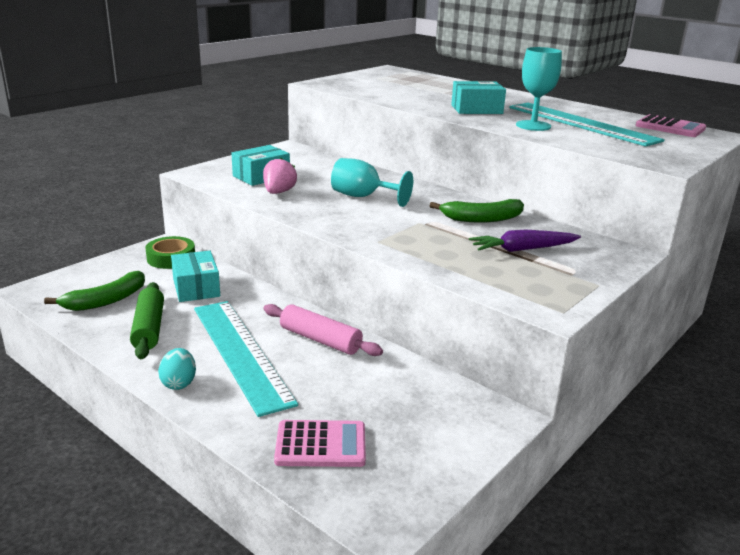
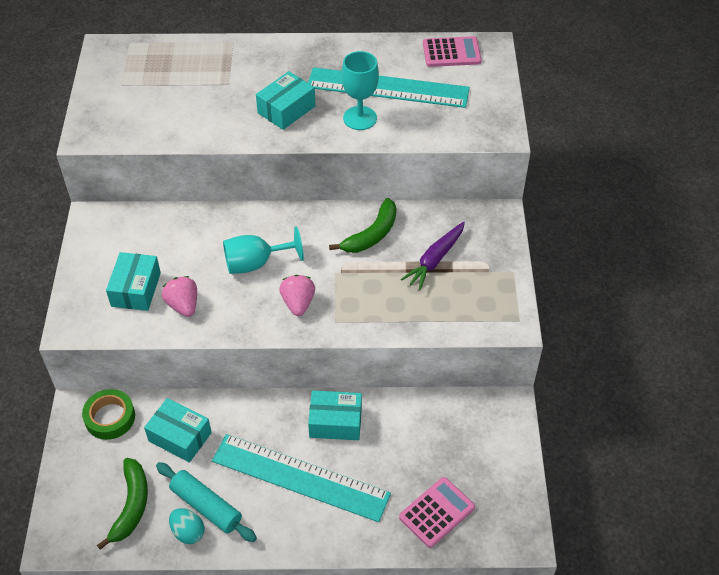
camera: 40 degrees left, 25 degrees up
(148, 328) = (206, 506): green rolling pin -> turquoise rolling pin
(179, 383) = (296, 536): turquoise egg -> turquoise egg (188, 532)
(320, 340) = (335, 422): pink rolling pin -> turquoise box
(363, 223) = (298, 303): none -> pink strawberry

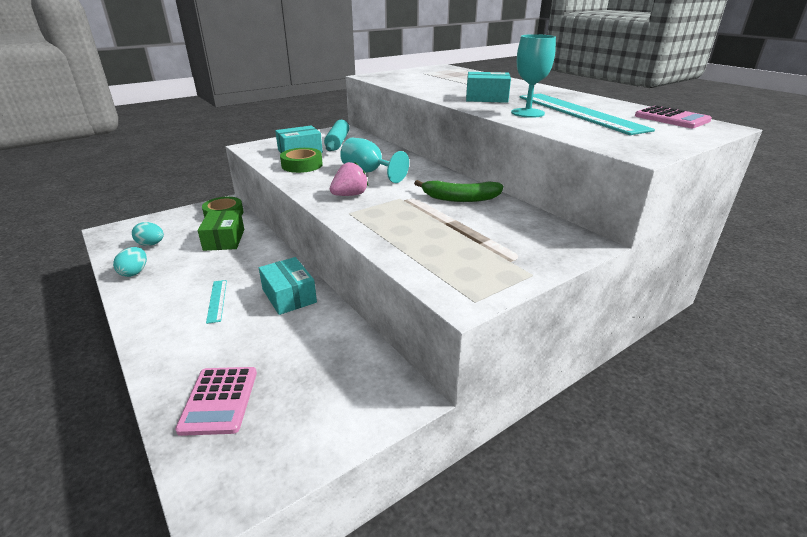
camera: 55 degrees right, 20 degrees down
(131, 505) = (151, 244): green banana -> turquoise egg
(180, 437) = (224, 240): turquoise box -> green box
(183, 305) = (302, 165): pink strawberry -> green tape
(206, 506) = (163, 271): turquoise rolling pin -> turquoise rolling pin (337, 142)
(300, 477) = (217, 300): turquoise ruler -> turquoise ruler, size x0.41
(435, 260) = (478, 231): purple carrot -> none
(437, 512) = (219, 400): pink calculator -> pink calculator turned 75 degrees clockwise

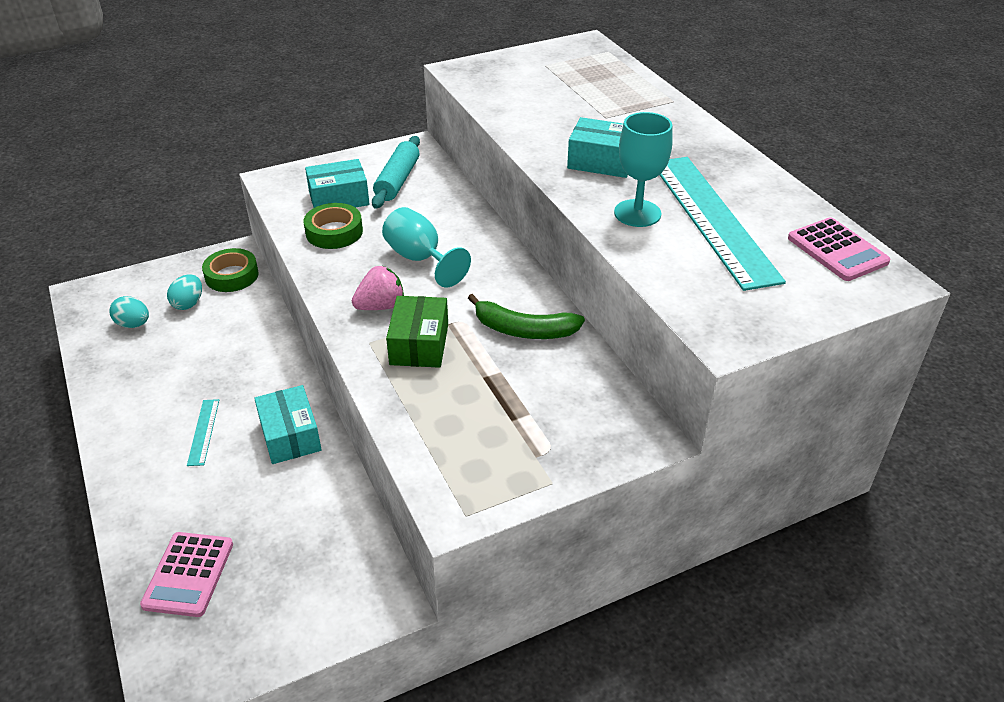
camera: 10 degrees right, 10 degrees up
(134, 272) = (111, 372): turquoise egg -> turquoise egg (188, 303)
(224, 240) = (225, 326): green box -> green box (419, 344)

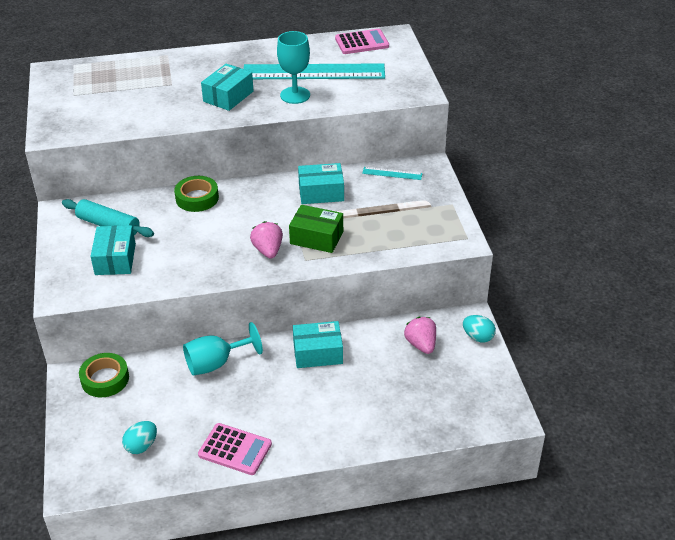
camera: 75 degrees left, 0 degrees up
(188, 303) = (131, 408): turquoise egg -> turquoise egg (478, 337)
(188, 574) = (427, 409): pink calculator -> pink calculator (235, 449)
(203, 432) = (296, 400): turquoise ruler -> turquoise ruler (392, 173)
(320, 546) = (421, 344): none -> pink strawberry
(334, 232) = (162, 265): green tape -> green tape (197, 198)
(420, 259) = (221, 226): turquoise goblet -> turquoise goblet (216, 363)
(524, 330) = (321, 192): green banana -> turquoise box

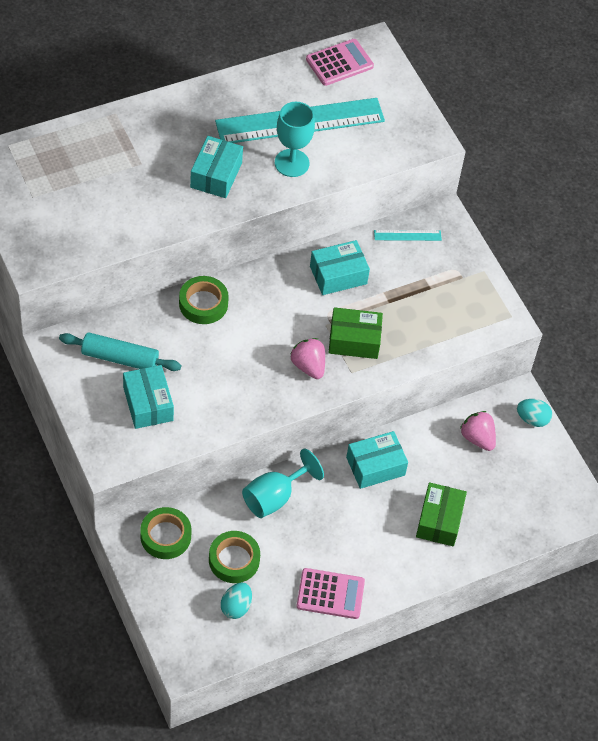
camera: 20 degrees left, 15 degrees up
(157, 407) = (234, 560): none -> green tape
(362, 405) = (439, 520): none -> green box

